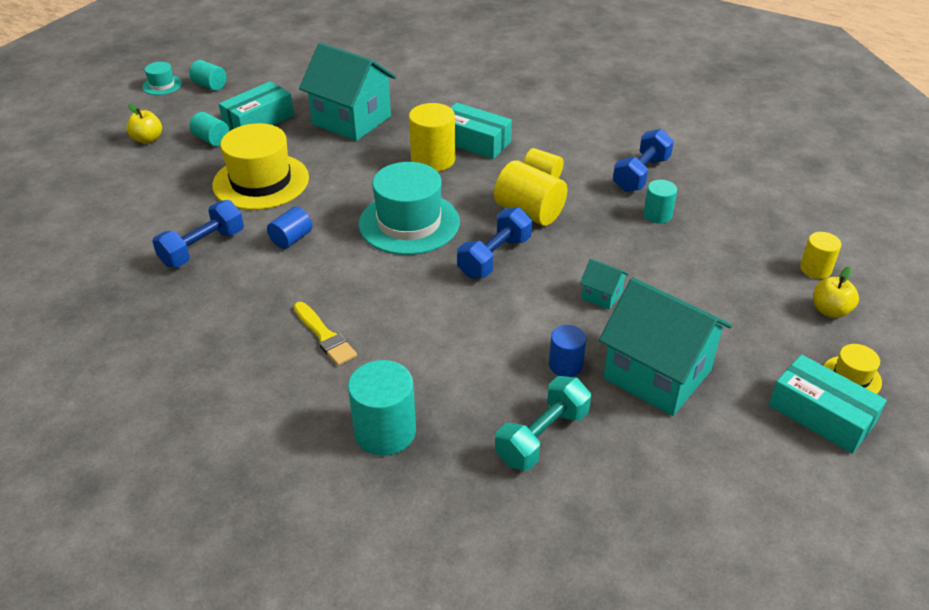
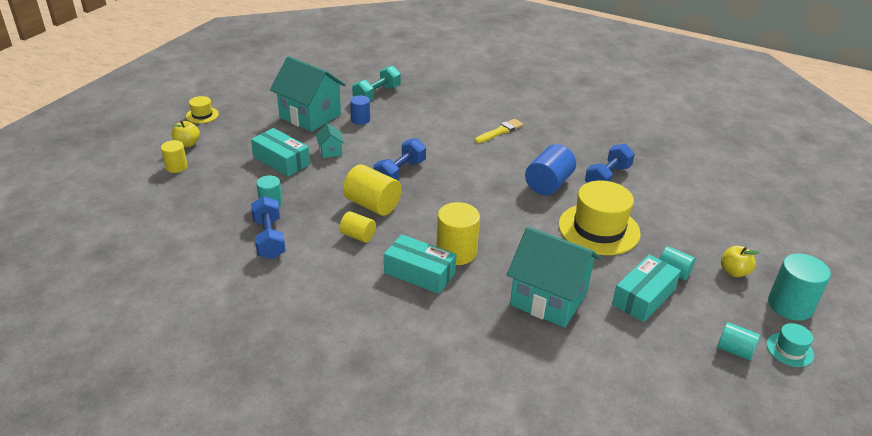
camera: 175 degrees right, 5 degrees down
(291, 239) = (548, 184): blue cylinder -> blue cylinder, size x1.68
(325, 336) = (500, 131): yellow brush -> yellow brush turned 90 degrees clockwise
(385, 431) = (454, 96): turquoise cylinder -> turquoise cylinder (790, 305)
(409, 223) = (465, 196): turquoise hat -> none
(602, 295) = (330, 151): turquoise house -> turquoise house turned 45 degrees clockwise
(641, 174) = (269, 239): blue dumbbell -> blue dumbbell turned 45 degrees counterclockwise
(821, 415) = (231, 102): turquoise box -> turquoise box (281, 161)

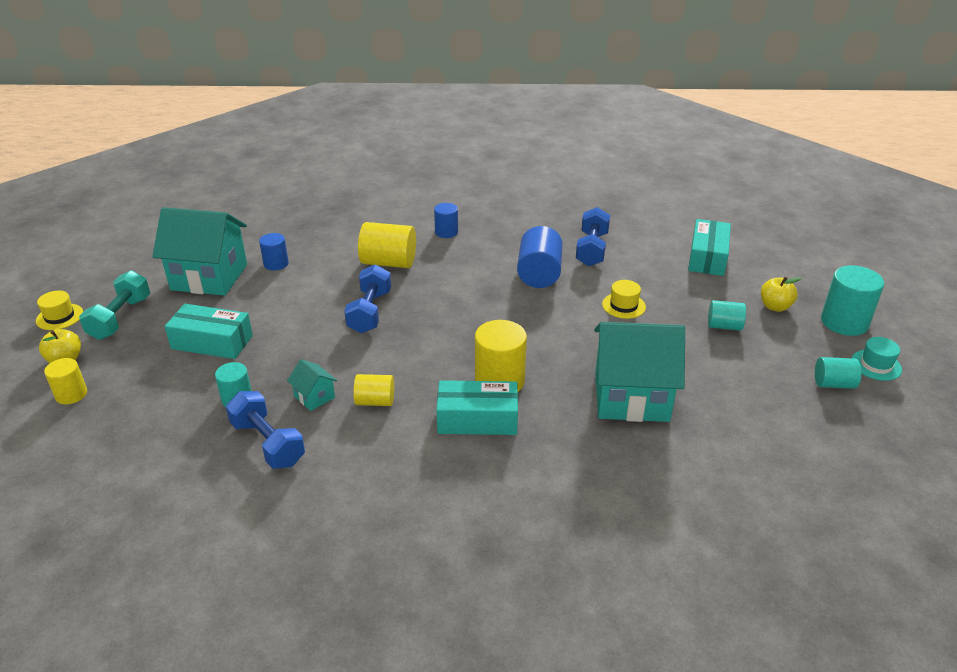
camera: 25 degrees left, 0 degrees up
(330, 151) = (267, 312): turquoise house -> turquoise house (314, 397)
(372, 205) = (365, 359): yellow cylinder -> yellow cylinder (388, 262)
(377, 95) = (274, 229): turquoise dumbbell -> turquoise dumbbell (120, 318)
(500, 131) = (446, 232): yellow brush -> blue cylinder
(599, 229) = (623, 305): yellow hat -> yellow hat, size x0.47
(643, 297) = (717, 361): turquoise box -> turquoise box (707, 257)

